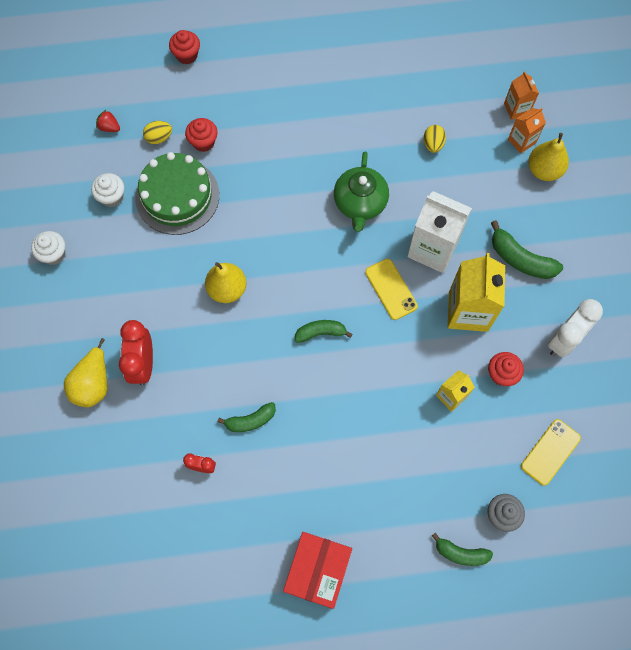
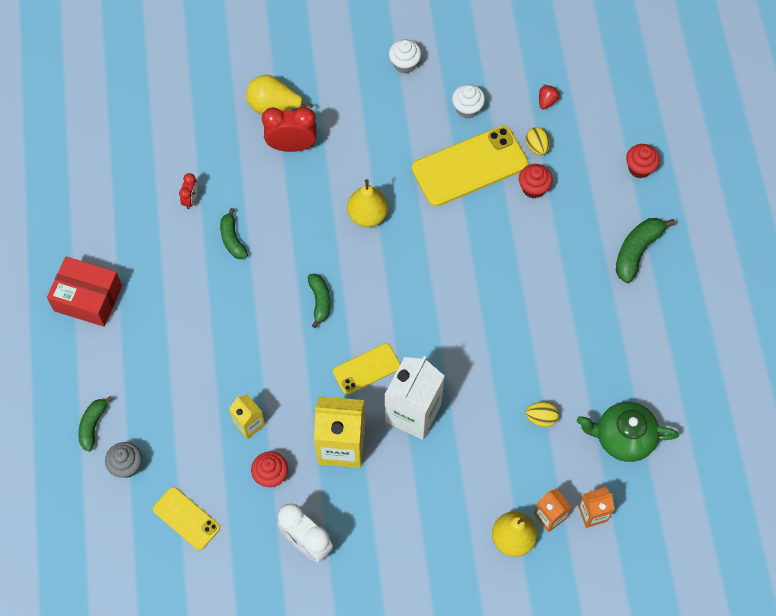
camera: 90 degrees right, 5 degrees down
(177, 196) = (470, 166): green cake -> yellow phone
(360, 203) = (466, 340): green teapot -> green teapot (623, 437)
(520, 259) = (401, 504): green banana -> green banana (637, 251)

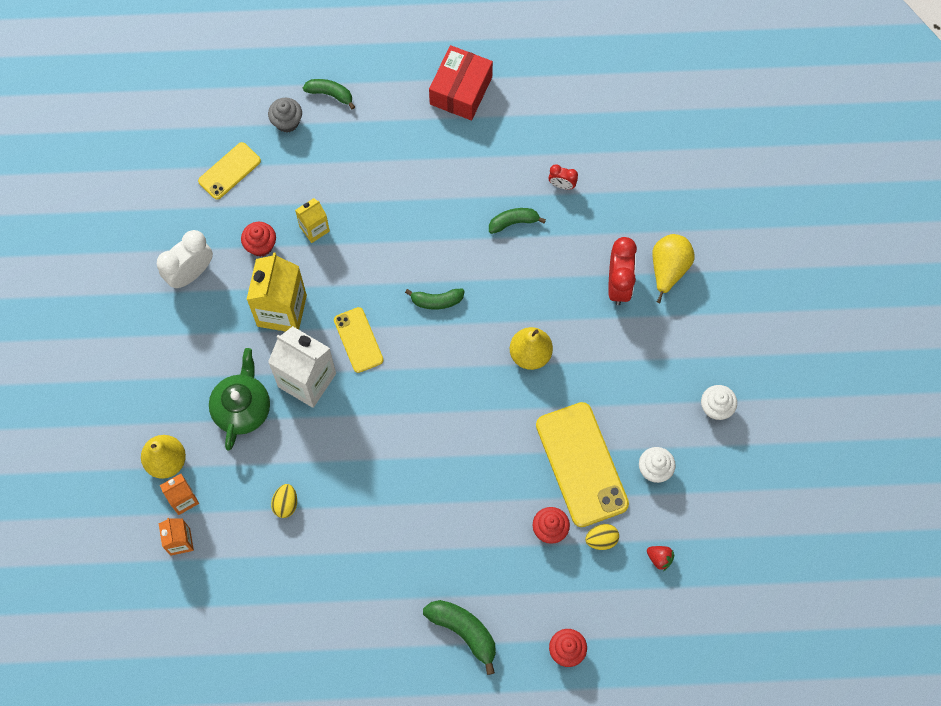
camera: 95 degrees right, 5 degrees up
(623, 437) = (254, 583): green teapot -> green teapot (242, 407)

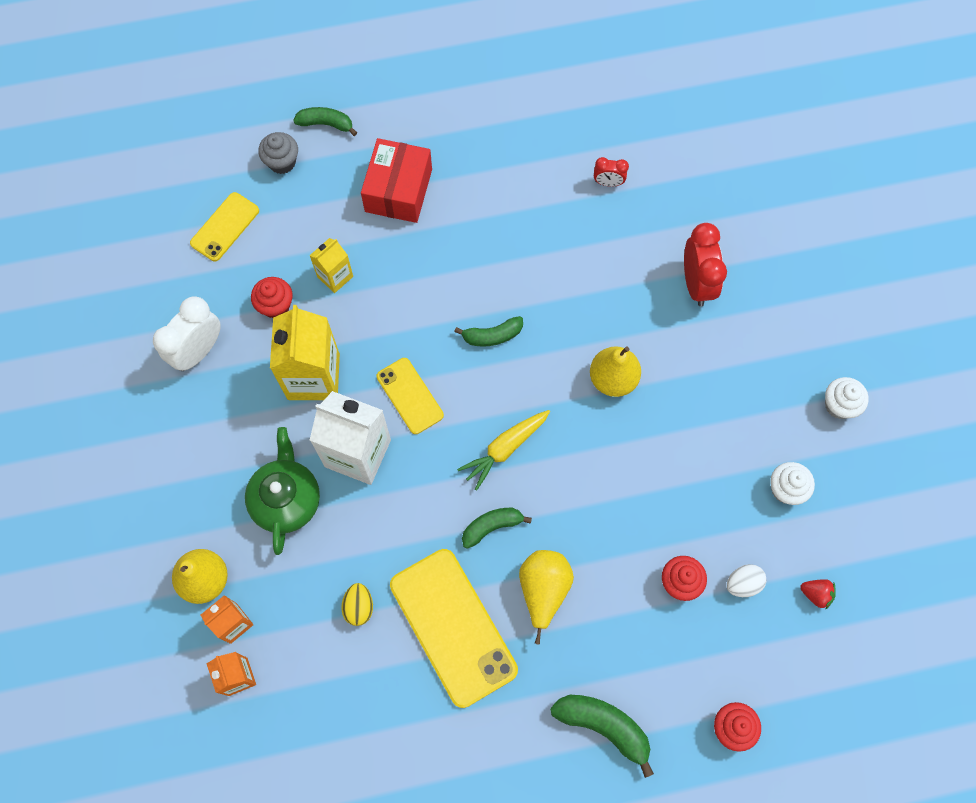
camera: 10 degrees left, 0 degrees up
(428, 397) = (504, 449): none -> yellow carrot
(461, 90) = (473, 97): red box -> red box (398, 190)
(513, 222) = (562, 232): green banana -> green banana (492, 526)
(581, 464) = (699, 498): yellow phone -> yellow phone (453, 627)
(601, 539) = (743, 583): yellow egg -> white egg
(668, 269) = (748, 257): yellow pear -> yellow pear (543, 590)

